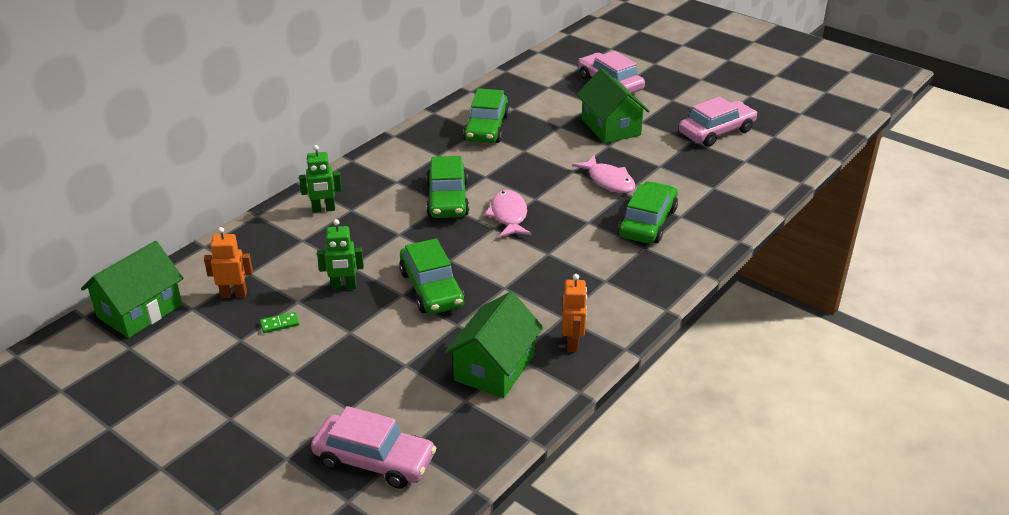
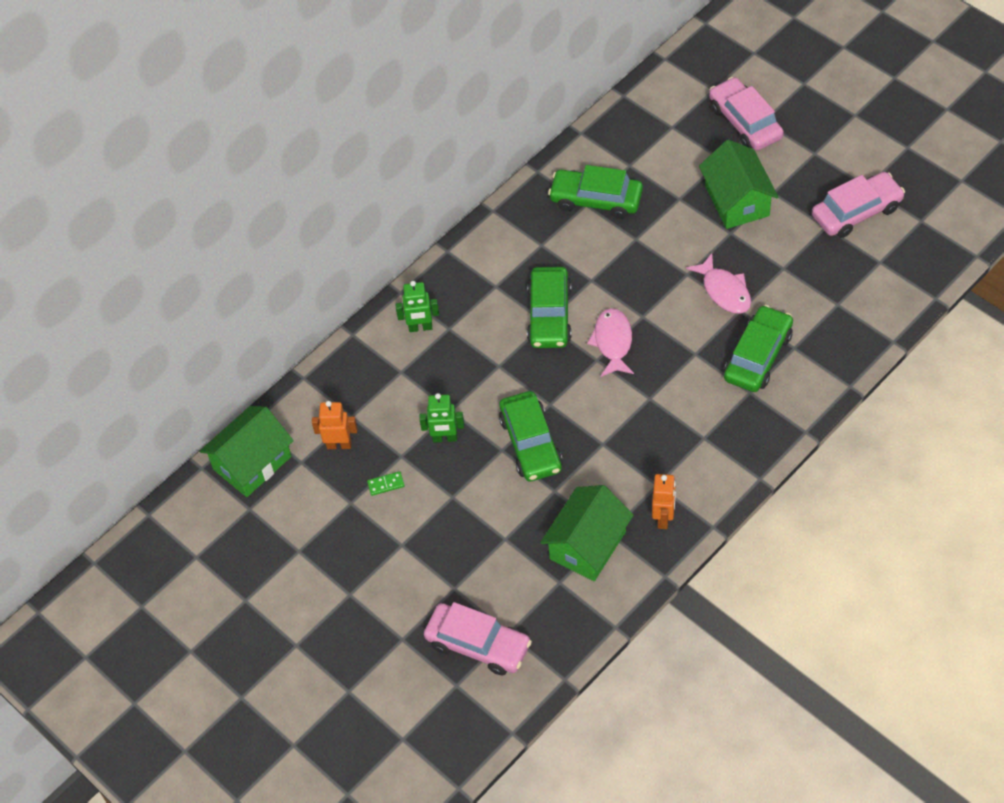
camera: 10 degrees right, 20 degrees up
(486, 128) = (596, 200): green car -> green car turned 90 degrees clockwise

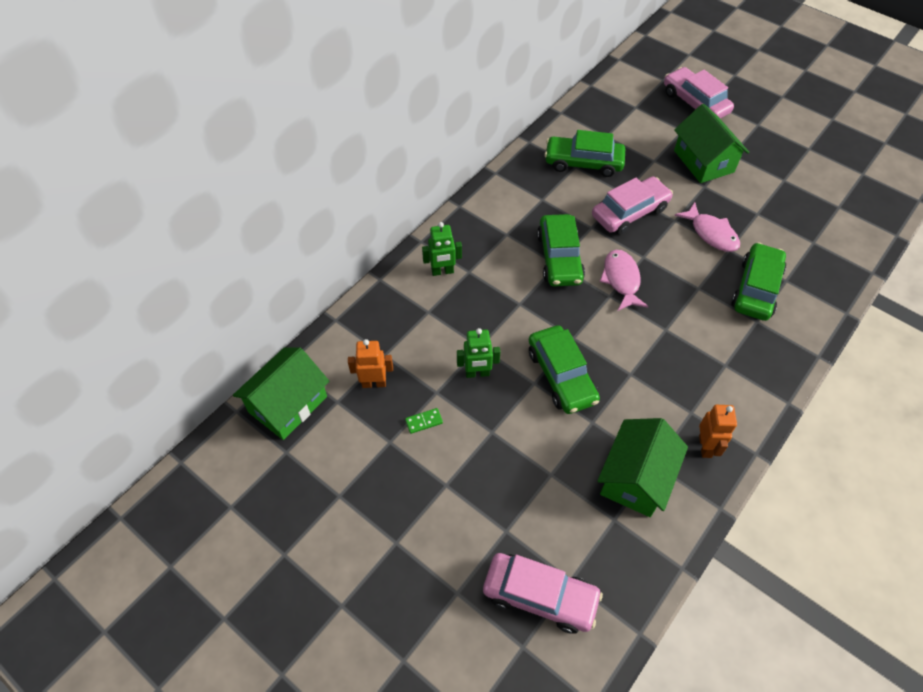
camera: 10 degrees left, 0 degrees up
(856, 212) = (806, 168): pink car -> pink car (630, 212)

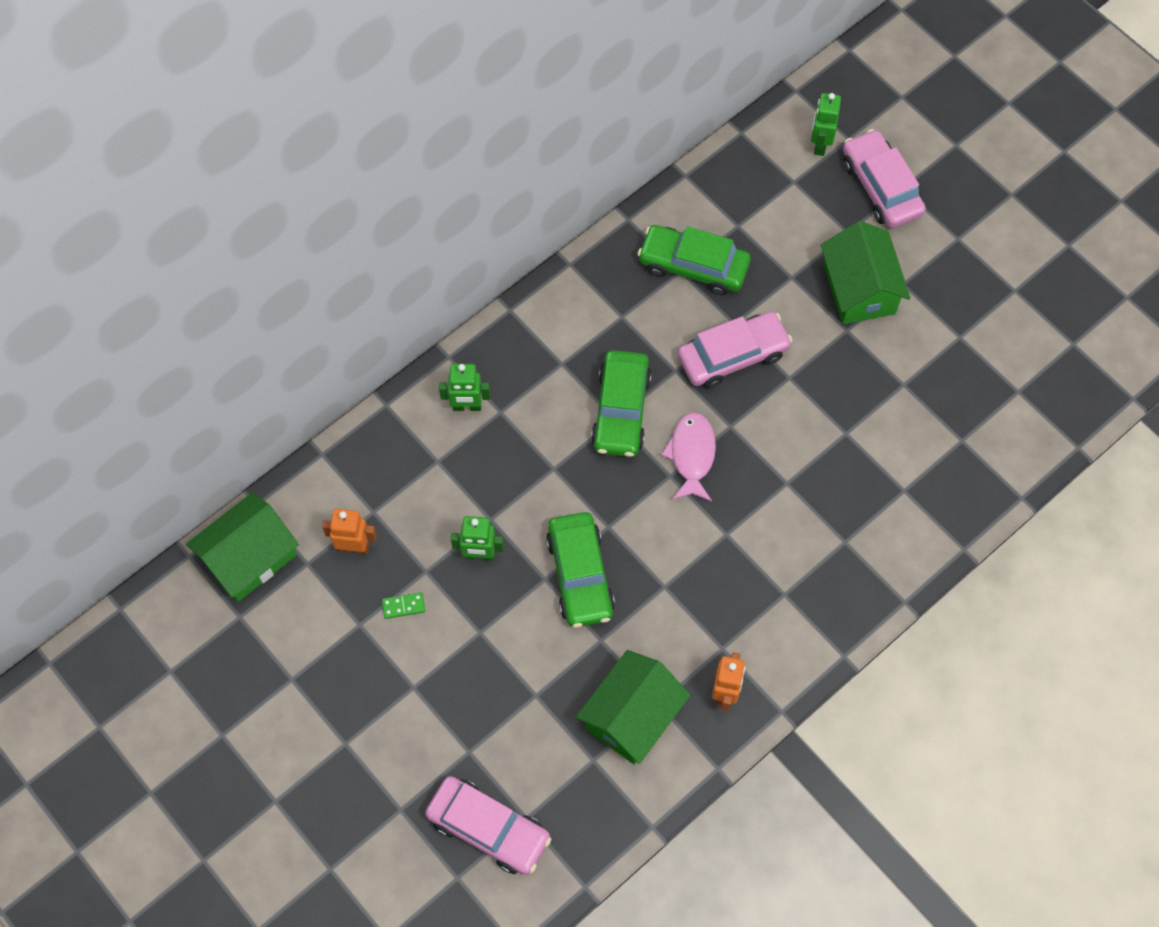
camera: 10 degrees right, 10 degrees up
(645, 85) = (819, 144): none -> green robot
(711, 233) = (830, 405): pink fish -> none
(756, 289) = (860, 496): green car -> none

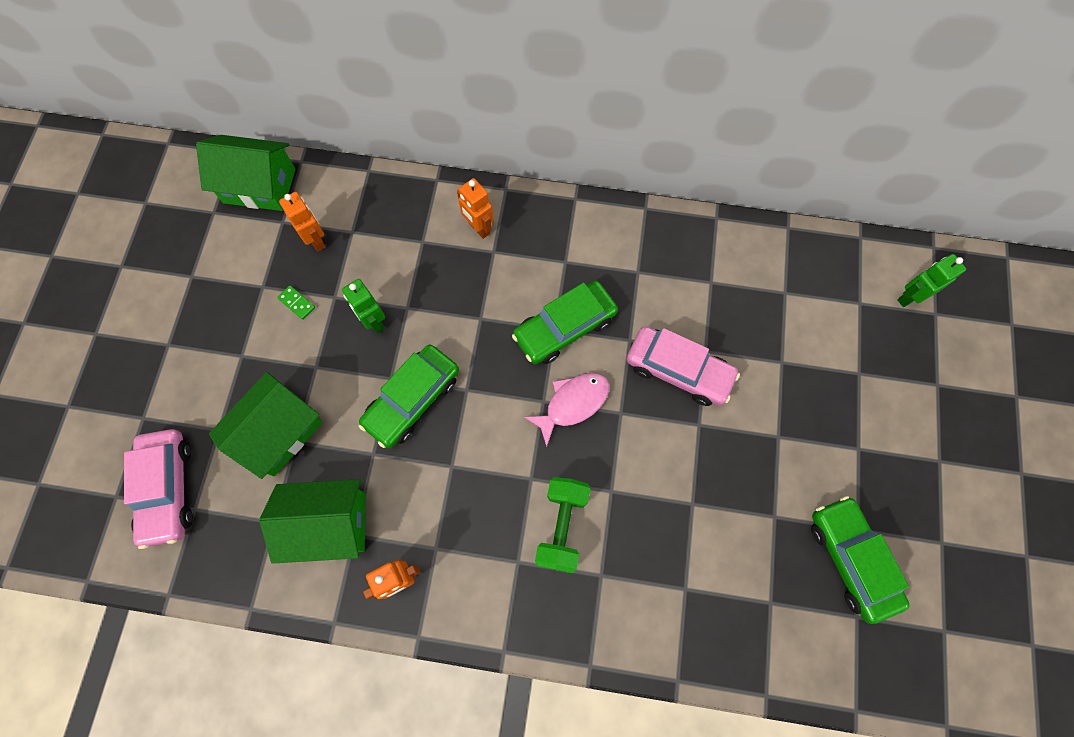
camera: 50 degrees right, 5 degrees up
(467, 406) = (478, 228): green robot -> orange robot
(693, 266) = (723, 288): green car -> green car (851, 559)
(783, 540) = (561, 526): none -> green dumbbell
(859, 289) = (821, 419): green house -> green house (279, 432)
(881, 187) = (921, 368): pink car -> none

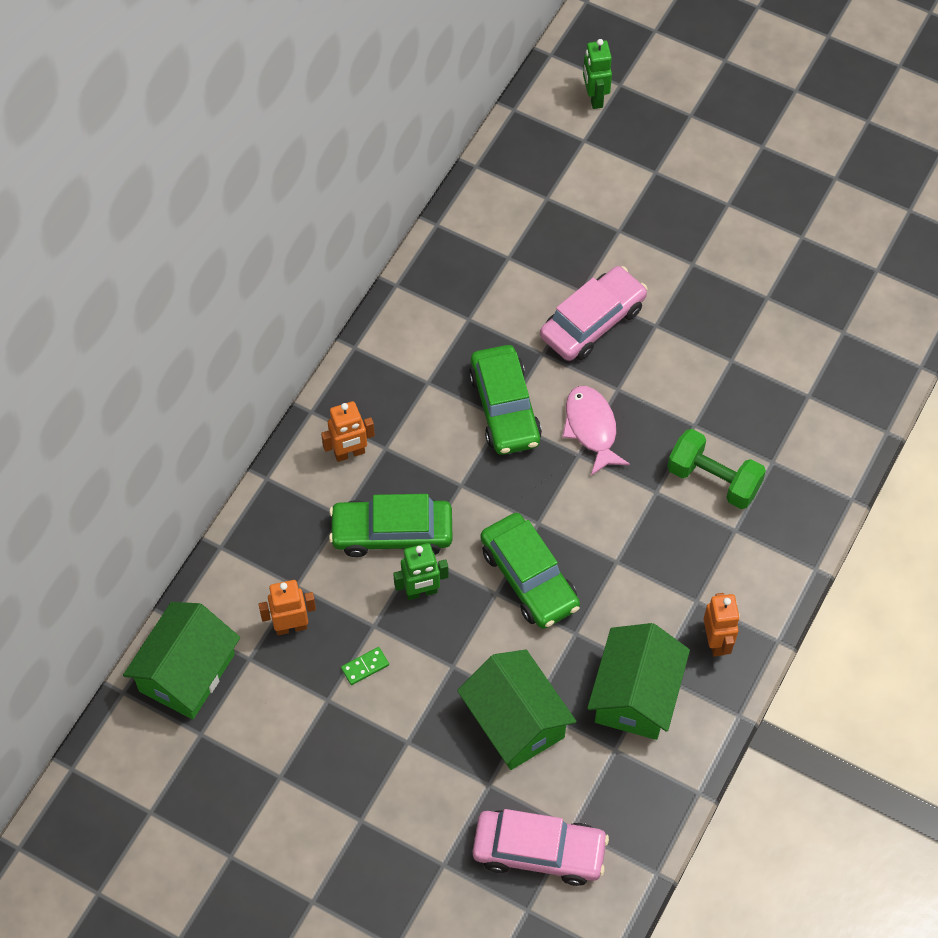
camera: 70 degrees left, 10 degrees down
(851, 559) = (826, 253): green car -> green car (392, 533)

